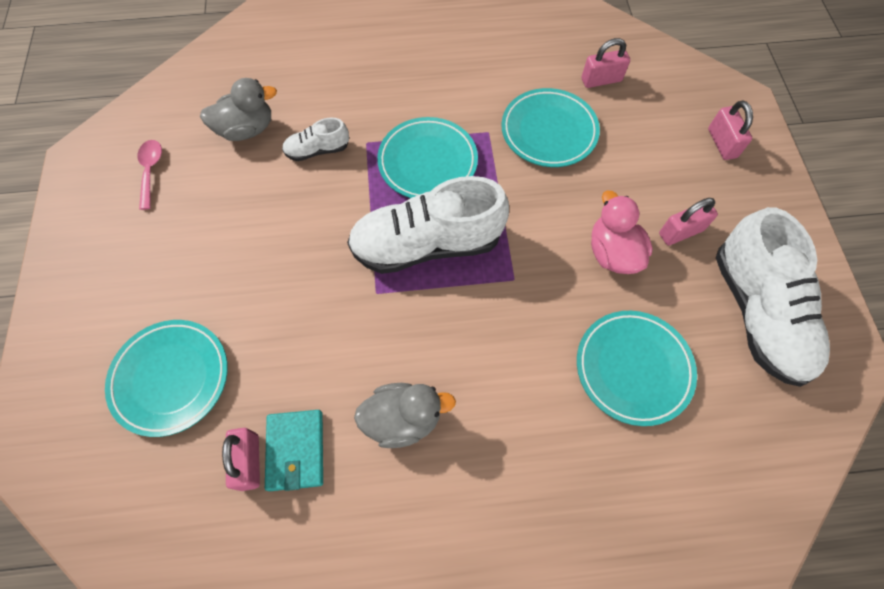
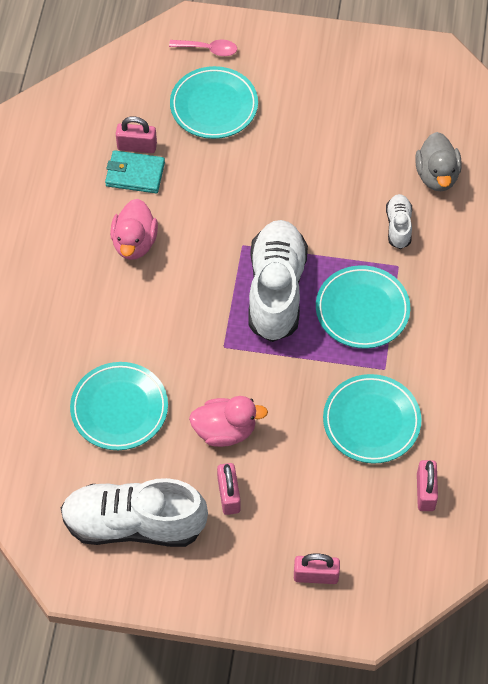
camera: 105 degrees right, 5 degrees down
(151, 171) = (408, 103): pink spoon -> pink spoon (208, 49)
(403, 419) = (134, 243): grey duck -> pink duck

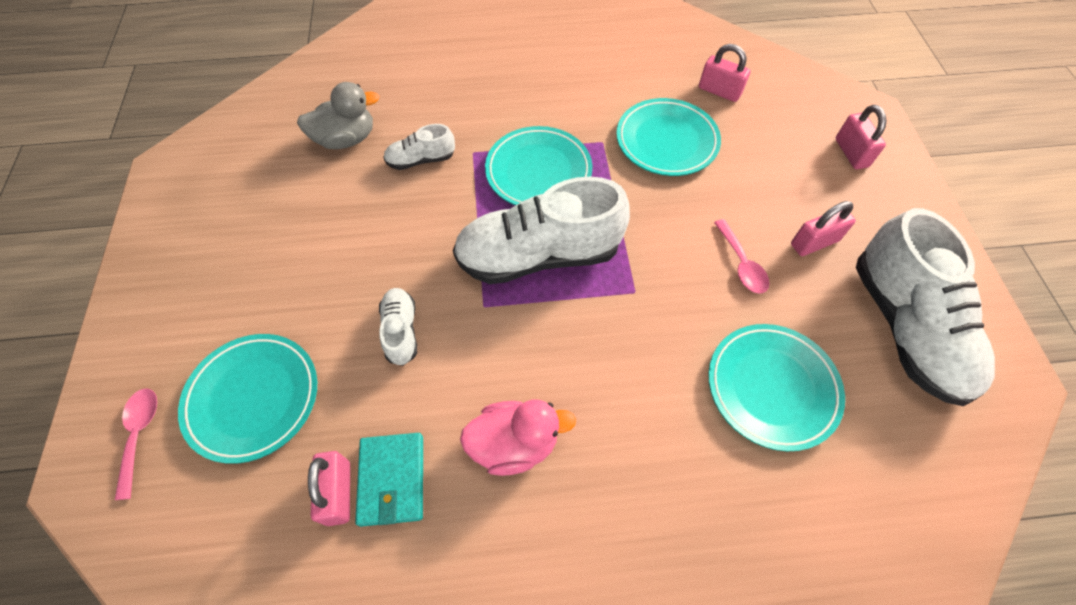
camera: 105 degrees left, 0 degrees up
(225, 431) = (741, 264): pink duck -> pink spoon
(238, 192) = (401, 331): none -> white shoe
(425, 492) = (719, 91): pink padlock -> pink padlock turned 45 degrees clockwise

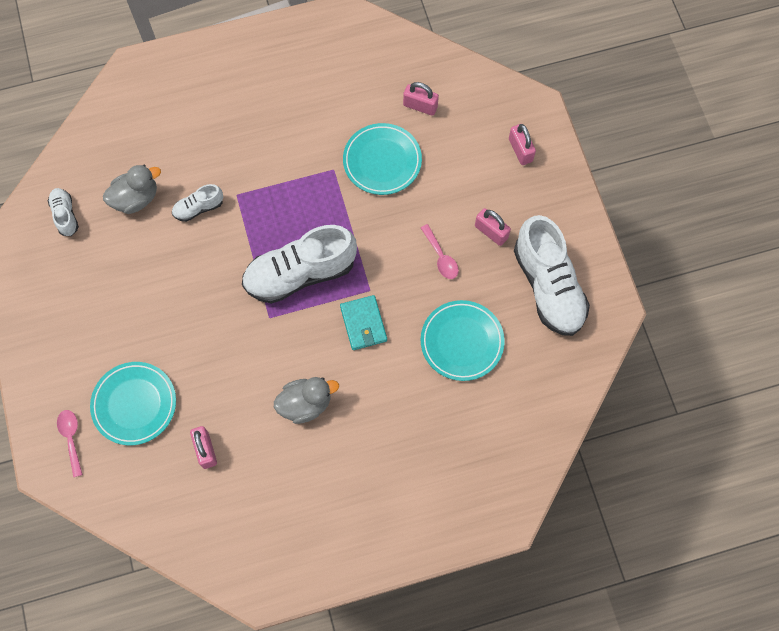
camera: 10 degrees left, 10 degrees up
(392, 479) = (236, 437): turquoise wallet -> turquoise wallet (363, 324)
(401, 331) = (217, 344): white shoe -> white shoe (65, 215)
(514, 444) = (305, 404): pink duck -> grey duck
(538, 171) = (289, 204): turquoise plate -> none
(814, 243) = (491, 232): pink padlock -> pink padlock turned 75 degrees clockwise

